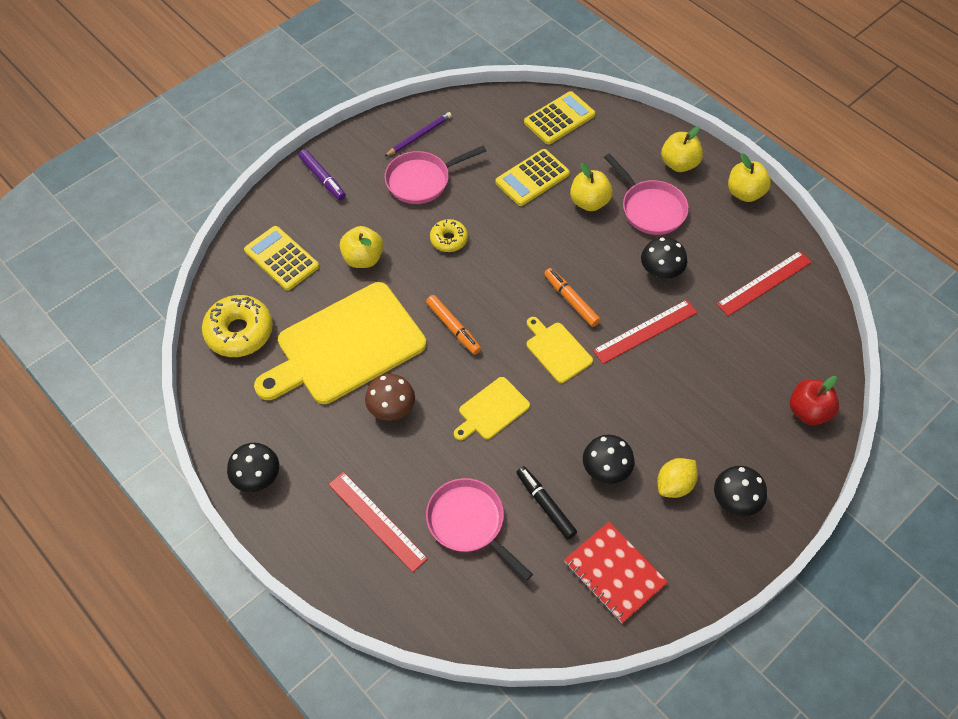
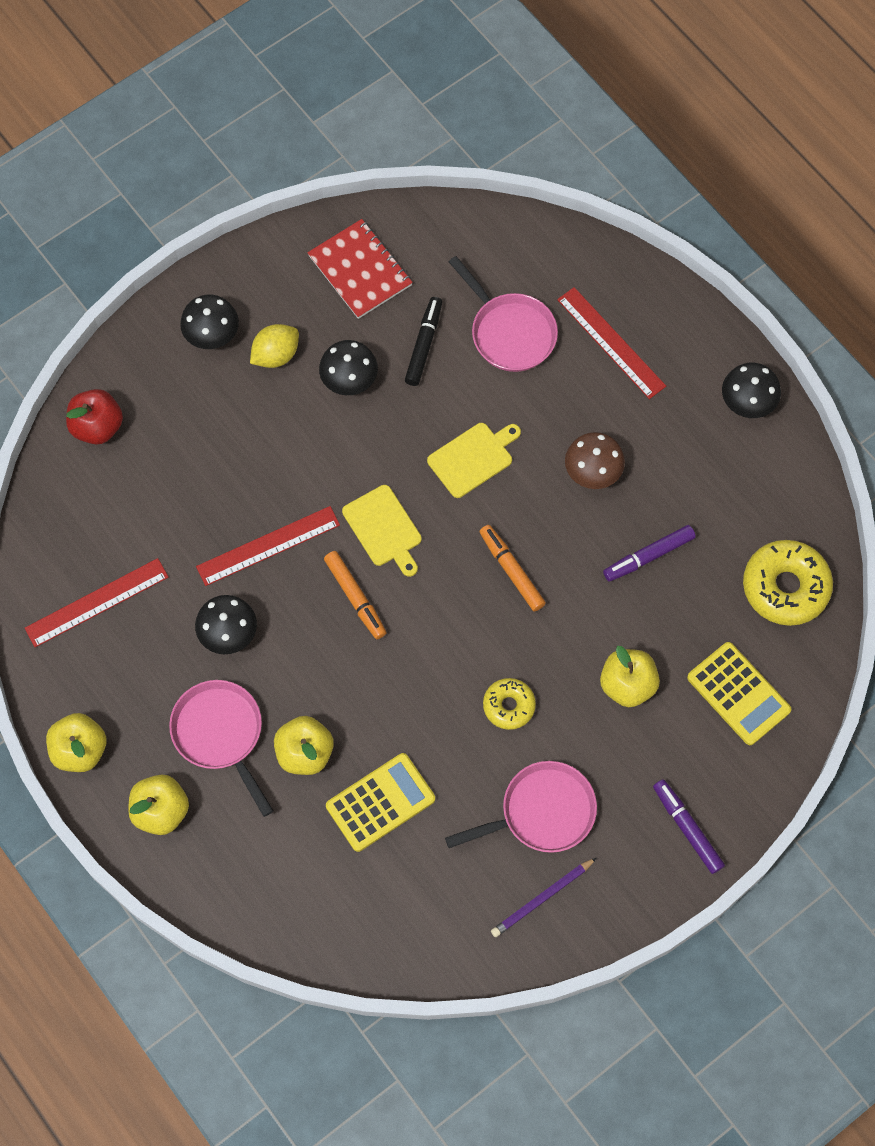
camera: 175 degrees left, 10 degrees up
(346, 346) = (648, 556): yellow cutting board -> purple marker
(545, 505) = (424, 345): black marker -> black marker turned 135 degrees counterclockwise
(559, 119) = (324, 914): yellow calculator -> none

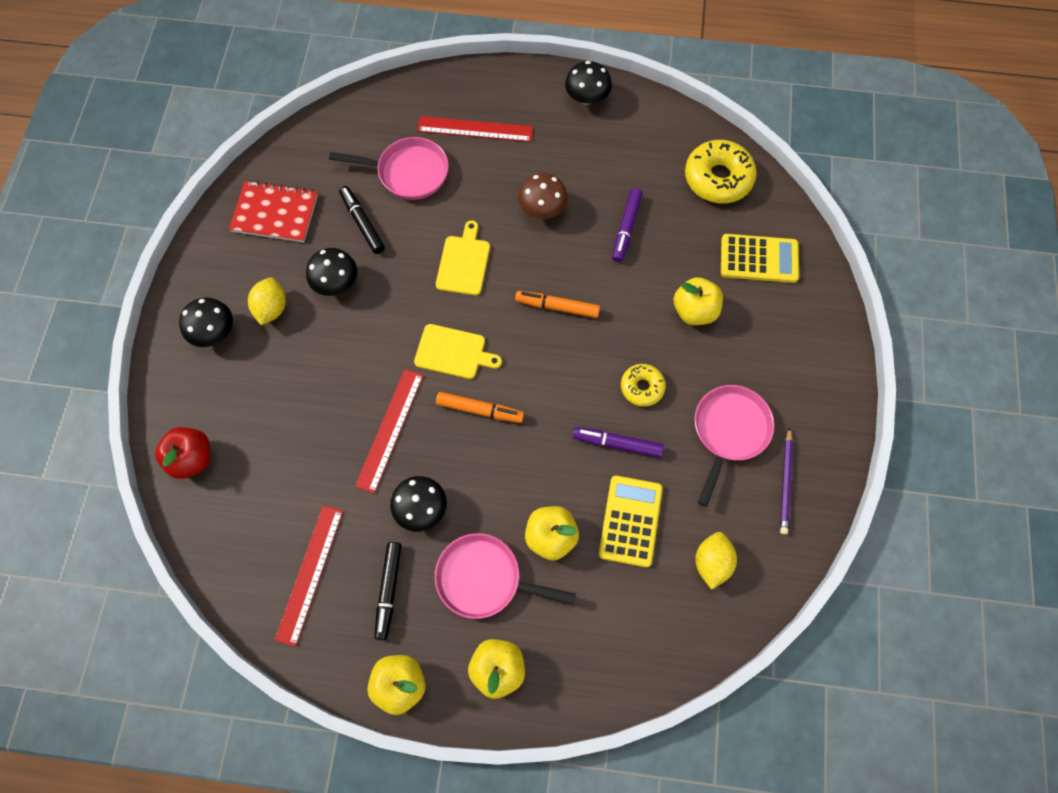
camera: 45 degrees left, 0 degrees up
(141, 672) = (389, 591): none -> black marker
(409, 898) = (712, 563): none -> yellow lemon
(687, 828) = (816, 361): purple marker -> purple marker (617, 444)

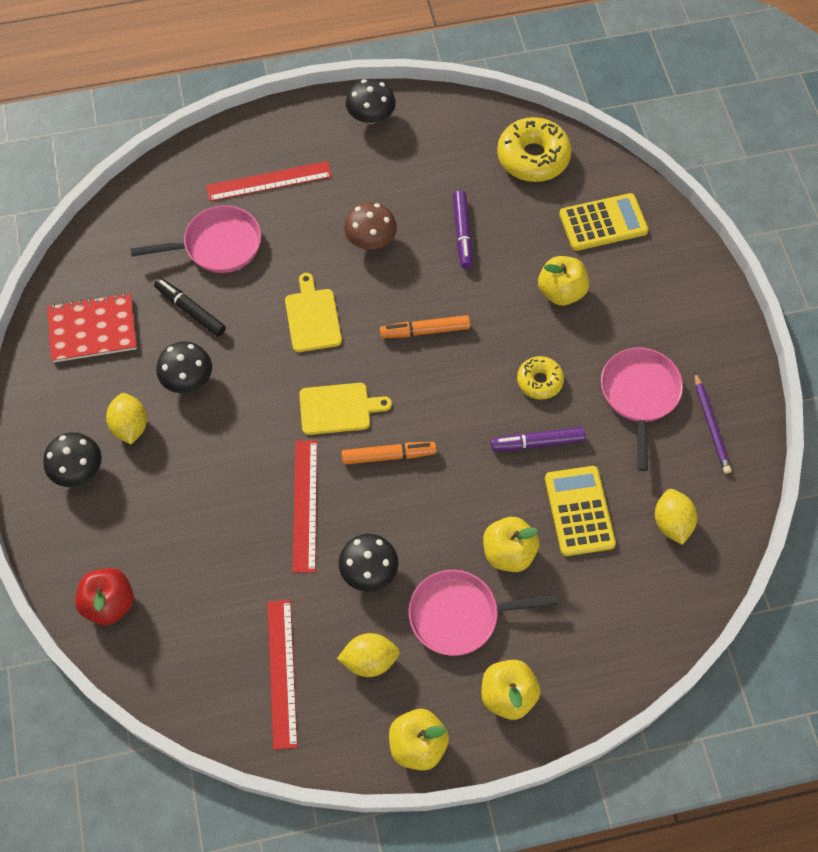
camera: 20 degrees left, 5 degrees down
(389, 591) = (369, 660): black marker -> yellow lemon

